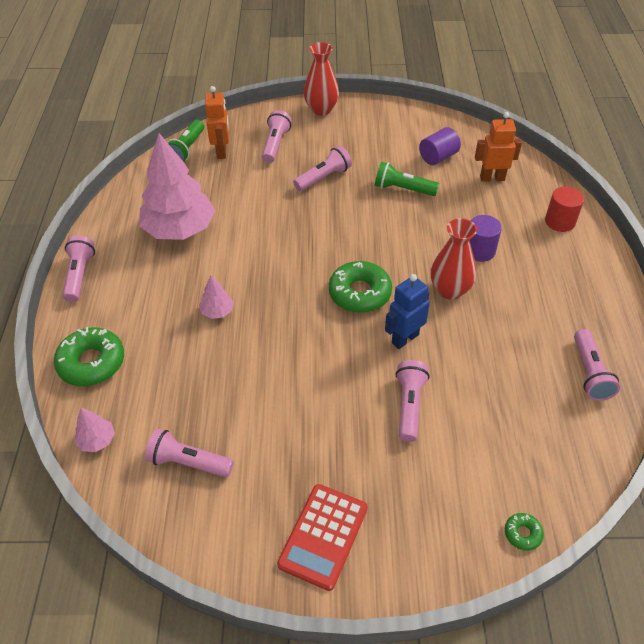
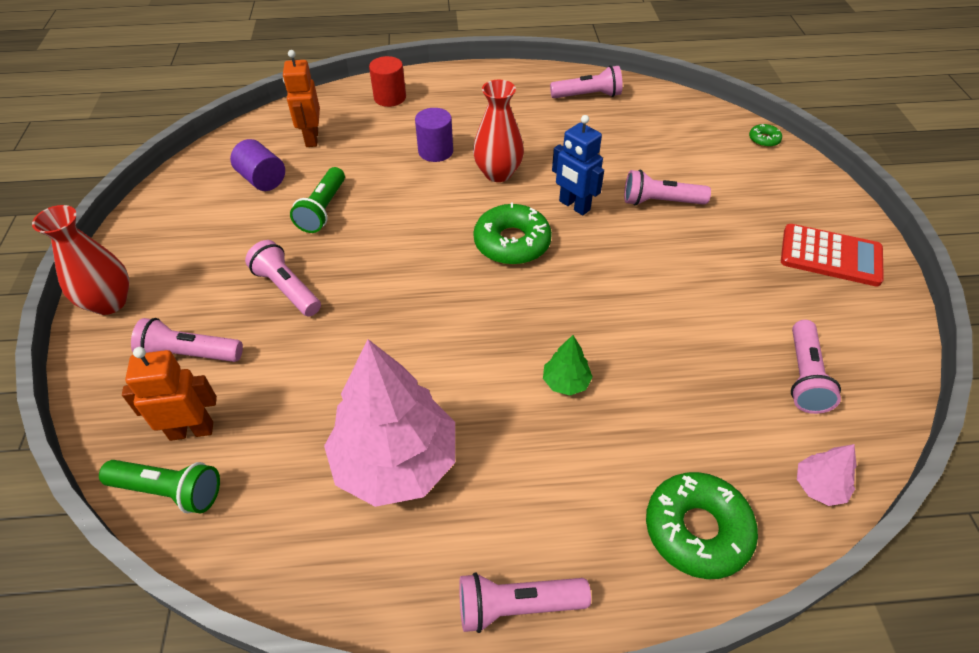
camera: 95 degrees left, 0 degrees up
(217, 311) = (566, 382): pink tree -> green tree

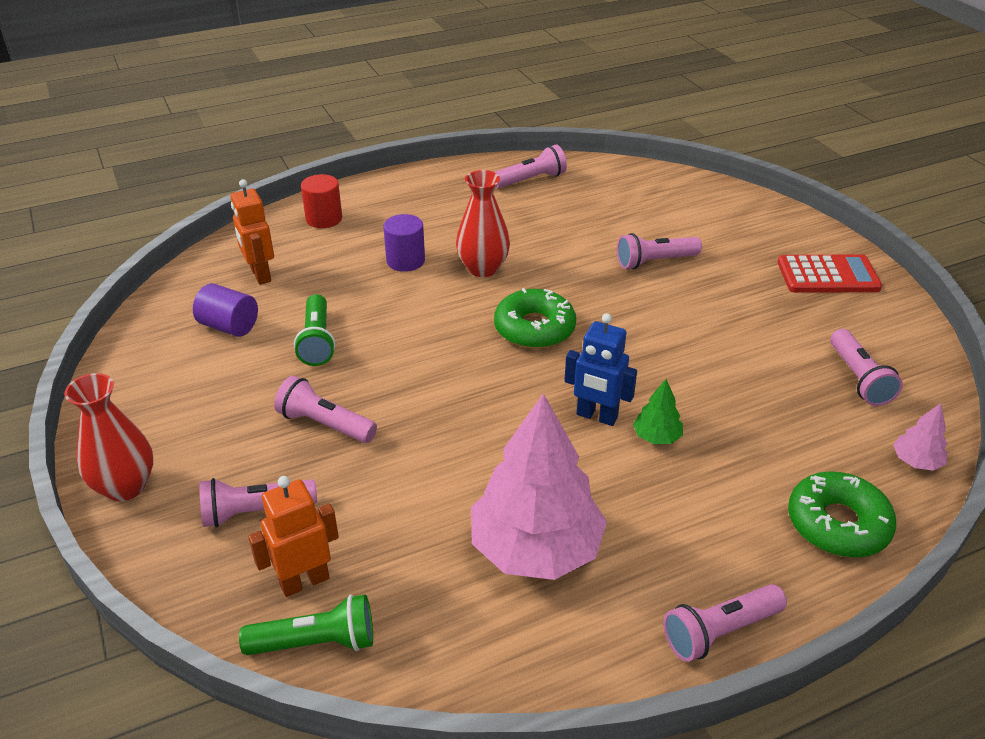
camera: 20 degrees left, 10 degrees down
(574, 206) = (575, 282): blue robot -> blue robot (596, 416)
(764, 139) = (718, 189): green donut -> none

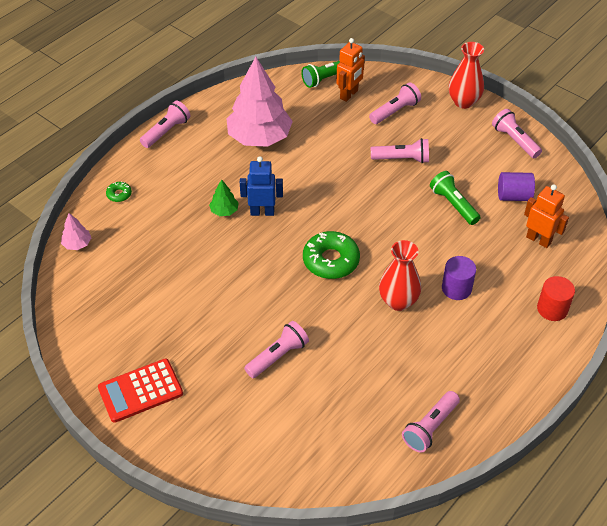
camera: 155 degrees right, 10 degrees up
(837, 524) = (119, 194): green donut -> green donut, size x0.47
(858, 379) = (112, 293): pink flashlight -> pink flashlight (514, 140)

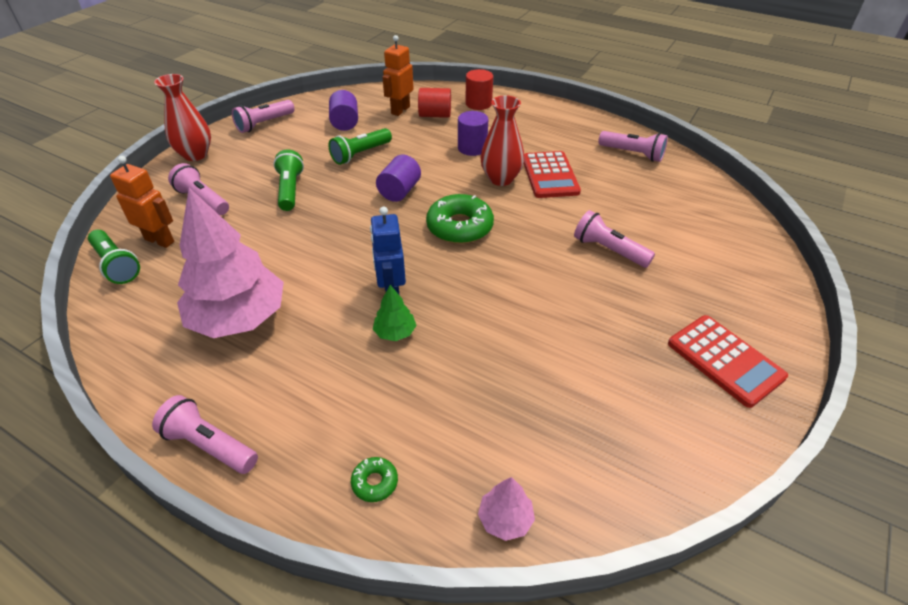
camera: 100 degrees left, 5 degrees down
(389, 227) = (399, 191): none -> purple cylinder
(398, 341) = (550, 175): none -> red calculator
(402, 159) = (290, 190): pink flashlight -> green flashlight
(526, 267) = (435, 115): none -> red cylinder

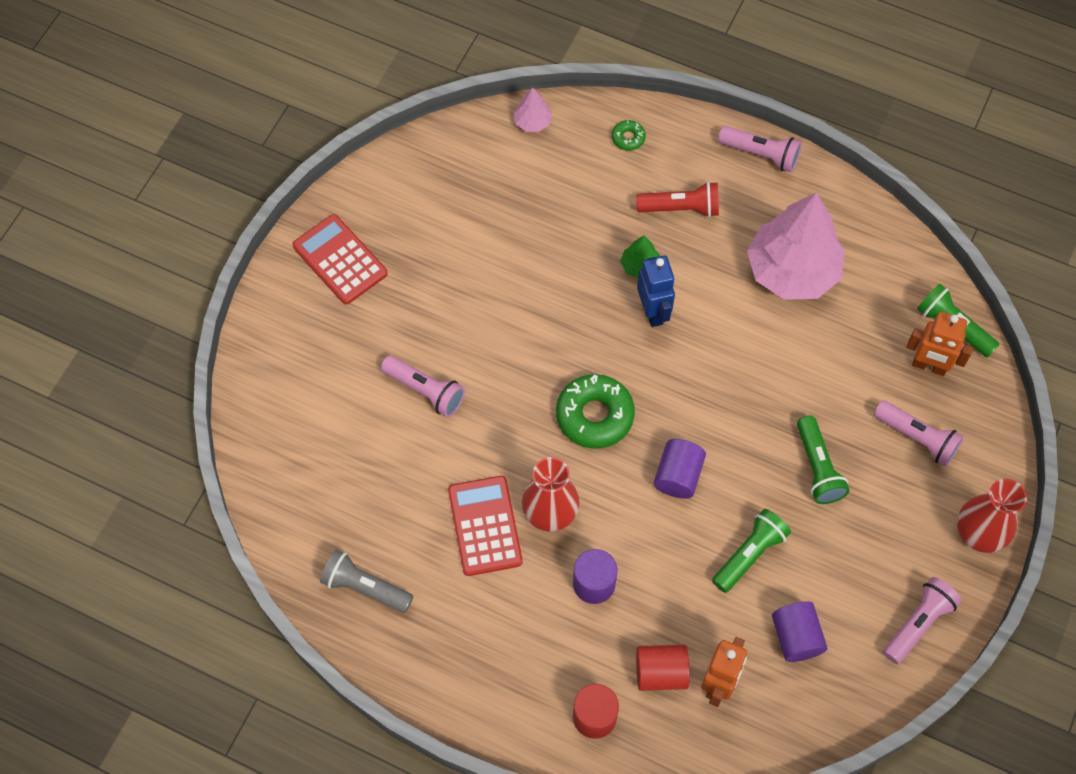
camera: 175 degrees right, 20 degrees up
(333, 387) = (681, 208): none -> red flashlight
(632, 154) = (365, 587): pink flashlight -> grey flashlight

